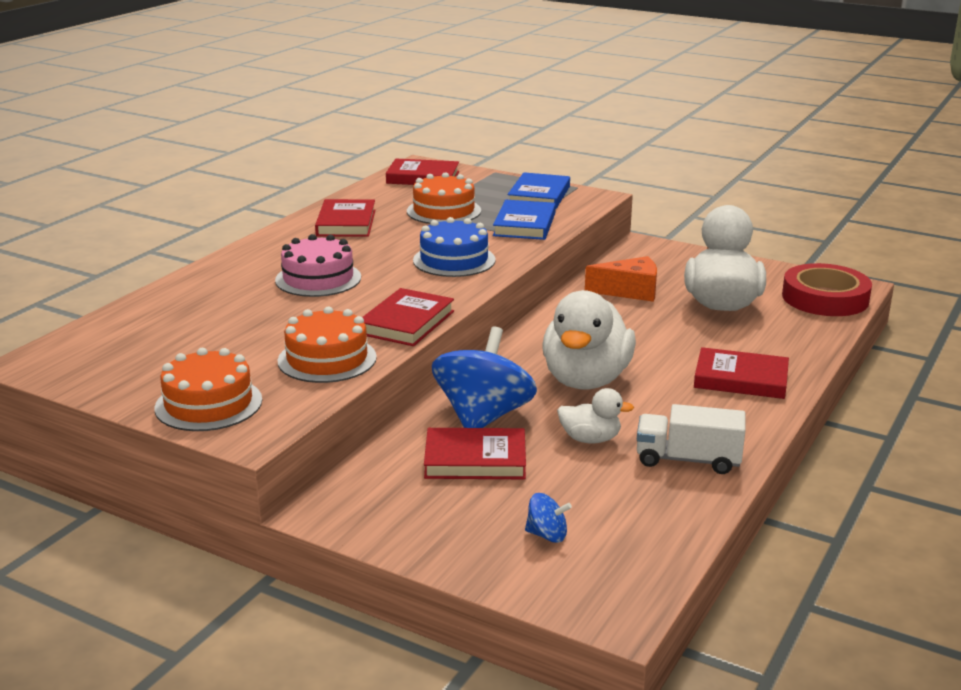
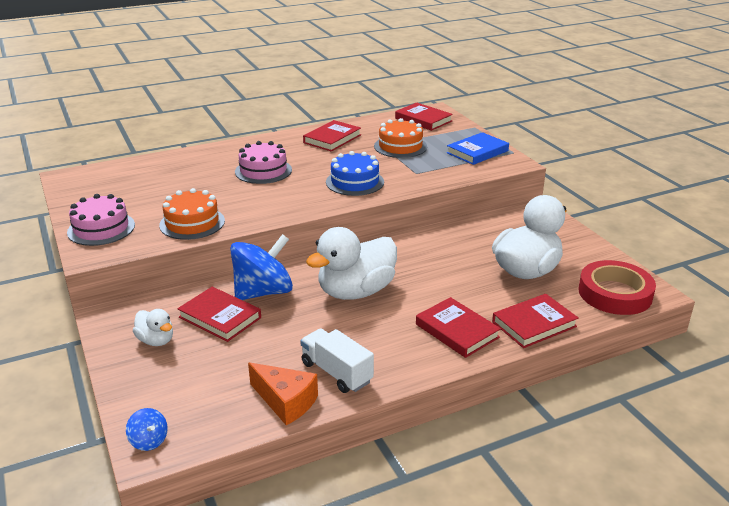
camera: 35 degrees right, 5 degrees up
(208, 404) = (101, 228): orange cake -> pink cake
(406, 322) = (266, 214): red book -> red book (534, 324)
(524, 225) = (435, 170): blue book -> none
(547, 535) = (187, 382): blue spinning top -> blue spinning top (149, 441)
(590, 439) = (300, 332): white duck -> white duck (156, 340)
(630, 291) = (475, 240): orange cheese -> orange cheese (286, 402)

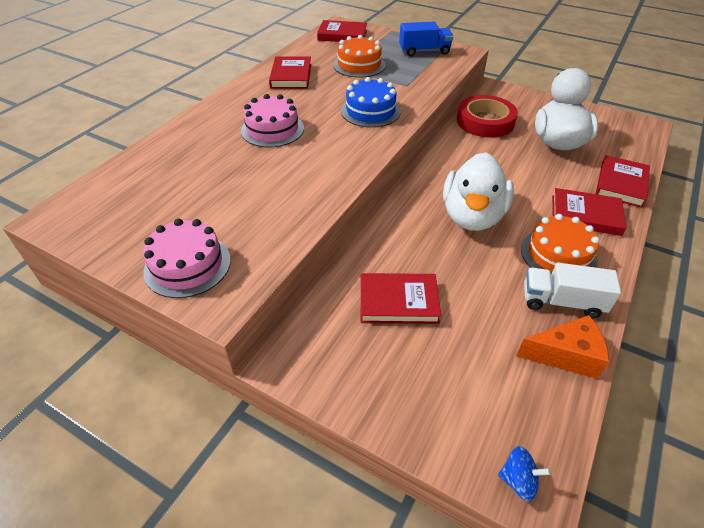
camera: 35 degrees left, 15 degrees up
(156, 340) = (373, 361): white duck -> none
(192, 223) = (281, 214): orange cake -> orange cake (558, 255)
(263, 292) = (400, 254): blue spinning top -> none
(477, 152) = (424, 51): blue book -> blue truck
(615, 293) = (629, 136): red tape -> red tape (485, 121)

